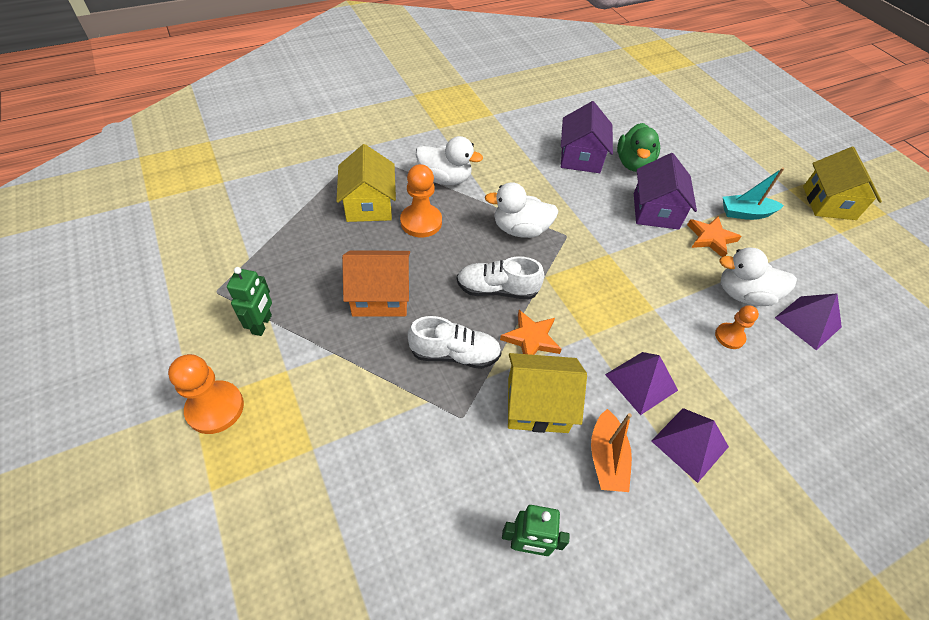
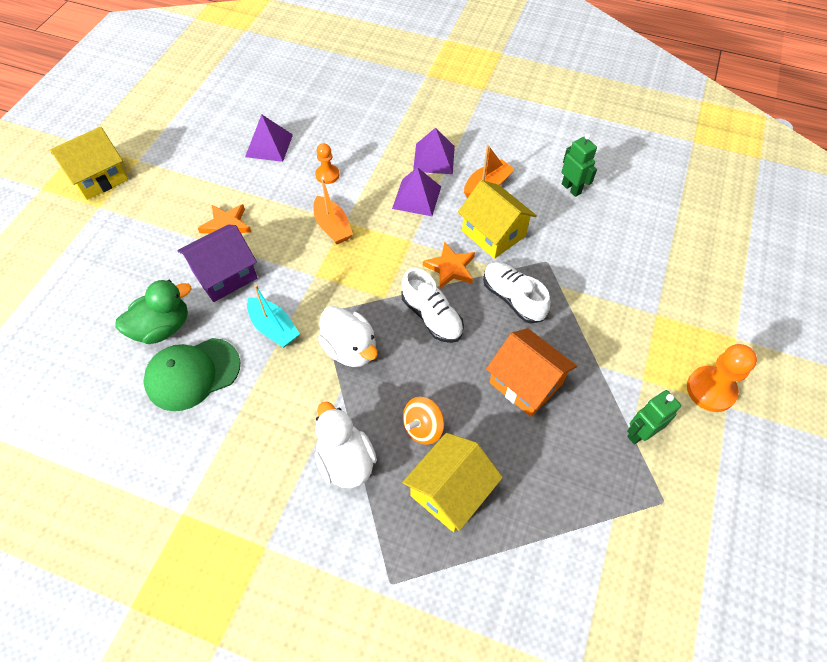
camera: 130 degrees left, 5 degrees up
(421, 222) = (423, 428): orange pawn -> orange spinning top
(580, 157) = (192, 374): purple house -> green cap
(654, 296) = (332, 227): none -> orange boat
(743, 294) = (275, 184): white duck -> none
(745, 213) = (167, 219): turquoise boat -> turquoise boat (274, 328)

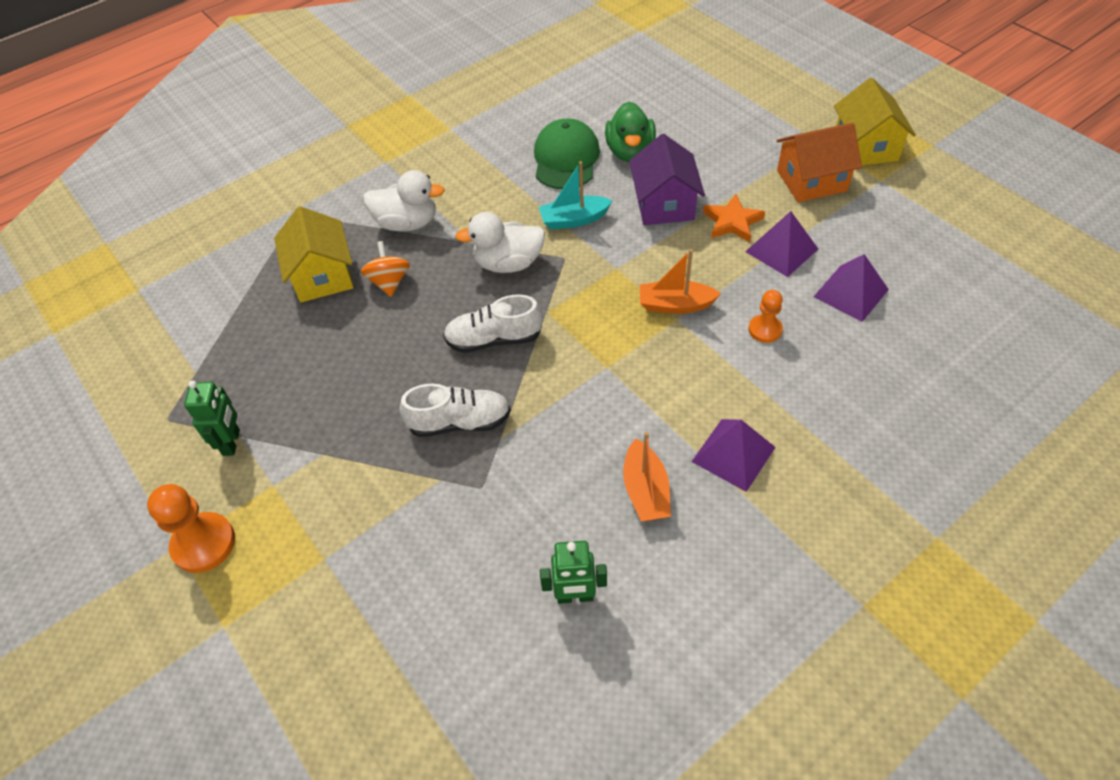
camera: 125 degrees right, 5 degrees down
(416, 197) = (673, 402): purple pyramid -> purple pyramid (781, 250)
(450, 268) = (543, 385): orange star -> none
(493, 233) = (561, 454): yellow house -> none
(525, 383) = (361, 379): orange house -> orange house (811, 180)

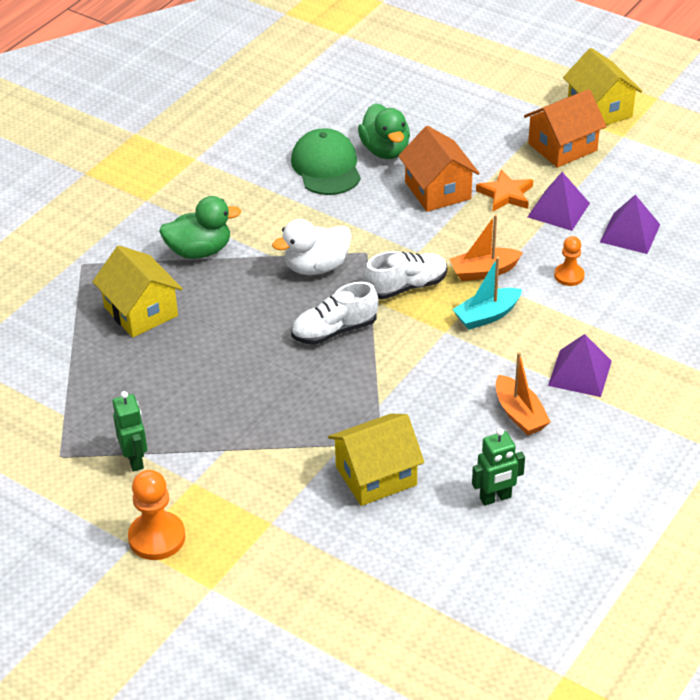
camera: 20 degrees left, 10 degrees down
(389, 282) = (210, 304): orange spinning top -> none
(407, 223) = (199, 251): white duck -> green duck
(458, 529) = (376, 476): none -> yellow house
(459, 422) = (336, 400): white shoe -> white shoe (406, 287)
(574, 219) = (360, 219): turquoise boat -> turquoise boat (487, 315)
(664, 204) = (438, 190): purple house -> orange house

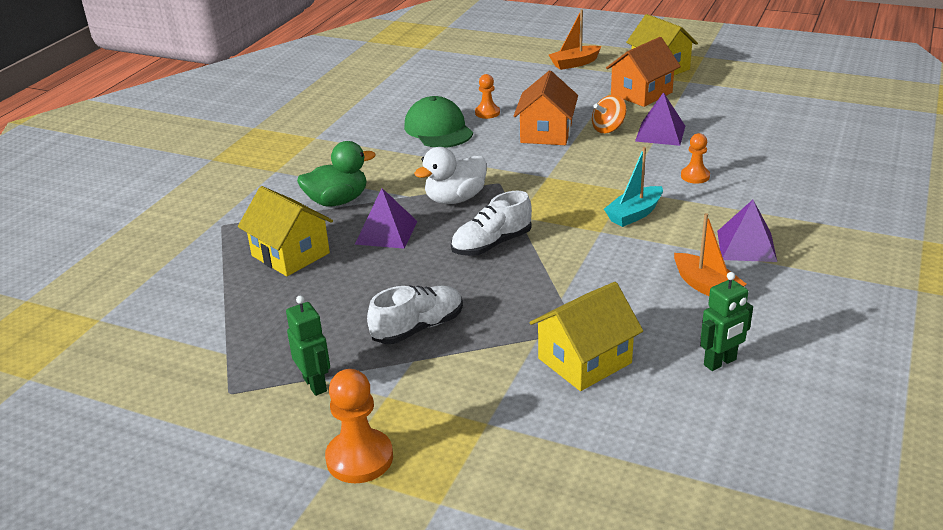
camera: 10 degrees left, 10 degrees down
(385, 150) = (487, 113): green duck -> orange pawn
(406, 287) = (547, 203): white shoe -> white shoe (418, 328)
(438, 190) = (546, 133): orange house -> orange house turned 45 degrees clockwise
(484, 271) = (615, 183): orange boat -> orange boat (575, 63)
(506, 194) = (608, 129): orange star -> orange spinning top
(630, 233) = (732, 141): purple pyramid -> purple pyramid (386, 232)

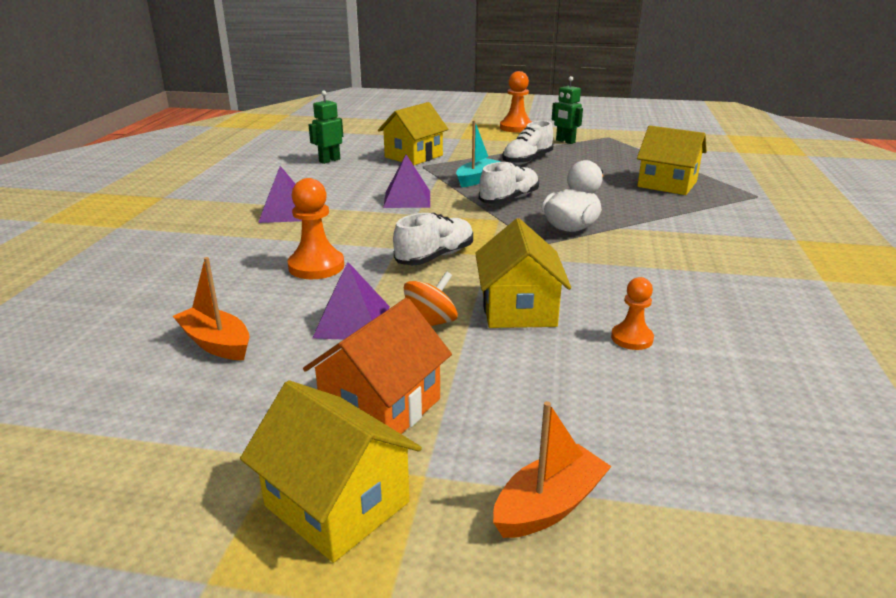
camera: 165 degrees right, 5 degrees down
(337, 201) = (685, 218): green duck -> none
(386, 232) = (607, 201): purple pyramid -> purple pyramid (407, 199)
(438, 129) = (676, 303): green cap -> none
(546, 133) = (518, 309): orange house -> yellow house
(593, 177) = (435, 257): none -> white shoe
(634, 214) = (386, 227): turquoise boat -> turquoise boat (476, 179)
(695, 176) = (316, 266): orange pawn -> orange pawn, size x1.63
(706, 286) = (329, 188): orange boat -> orange boat (216, 343)

